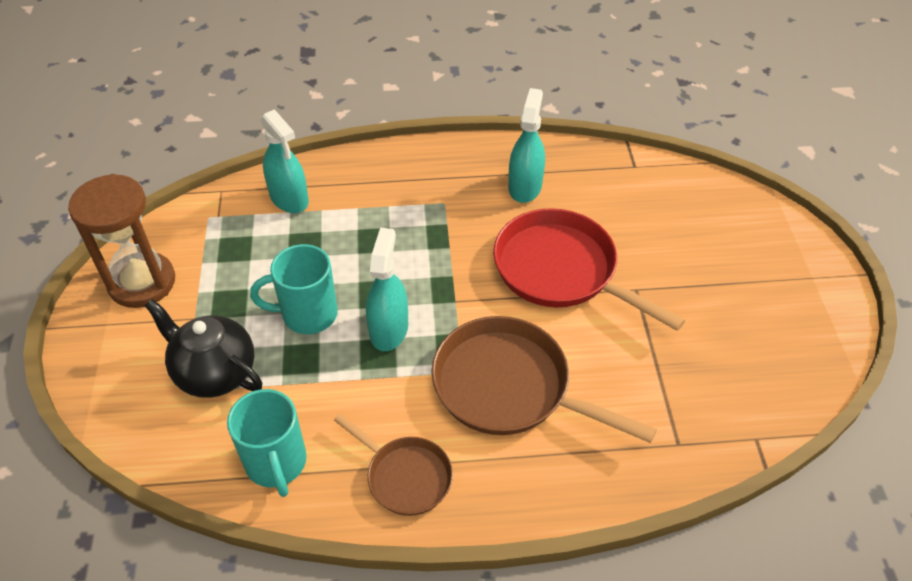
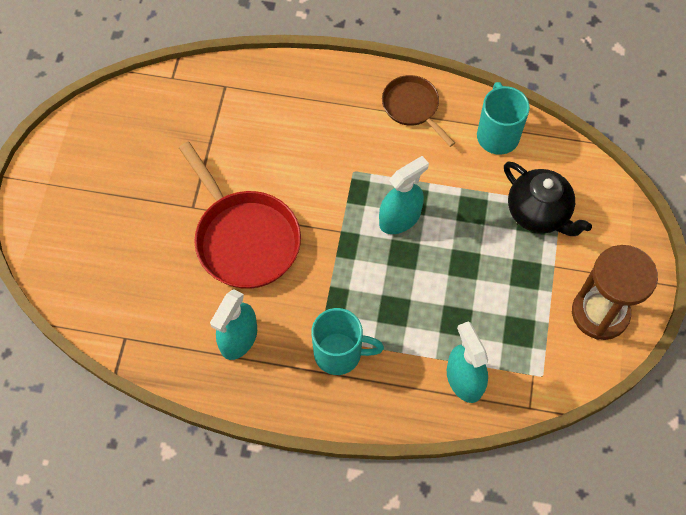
camera: 165 degrees left, 15 degrees up
(307, 314) = (462, 247): turquoise mug -> turquoise mug (340, 353)
(389, 329) = (400, 218): turquoise spray bottle -> turquoise spray bottle turned 150 degrees counterclockwise
(509, 387) = (323, 150): brown pan -> none

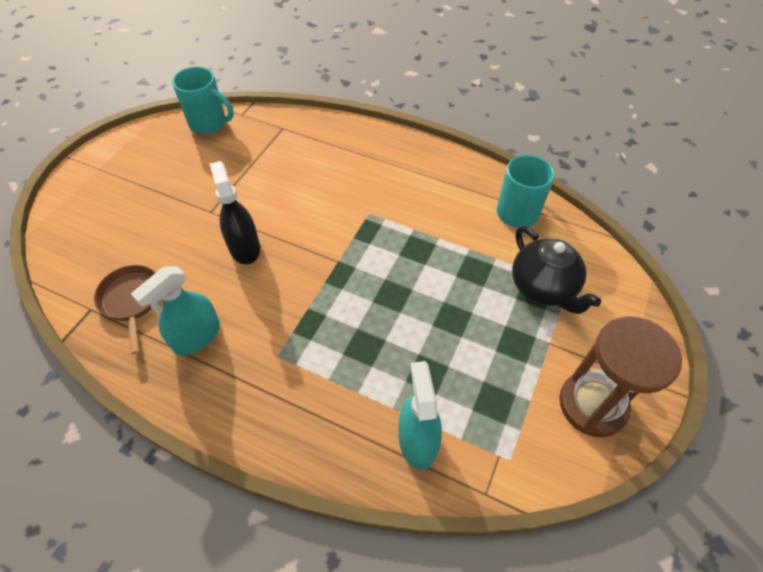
camera: 15 degrees right, 10 degrees down
(244, 238) = (244, 247): red pan -> black spray bottle
(340, 353) = (292, 377): turquoise mug -> turquoise mug (209, 123)
(400, 218) = (399, 262): turquoise spray bottle -> none
(412, 107) = (442, 174): brown pan -> brown pan (132, 300)

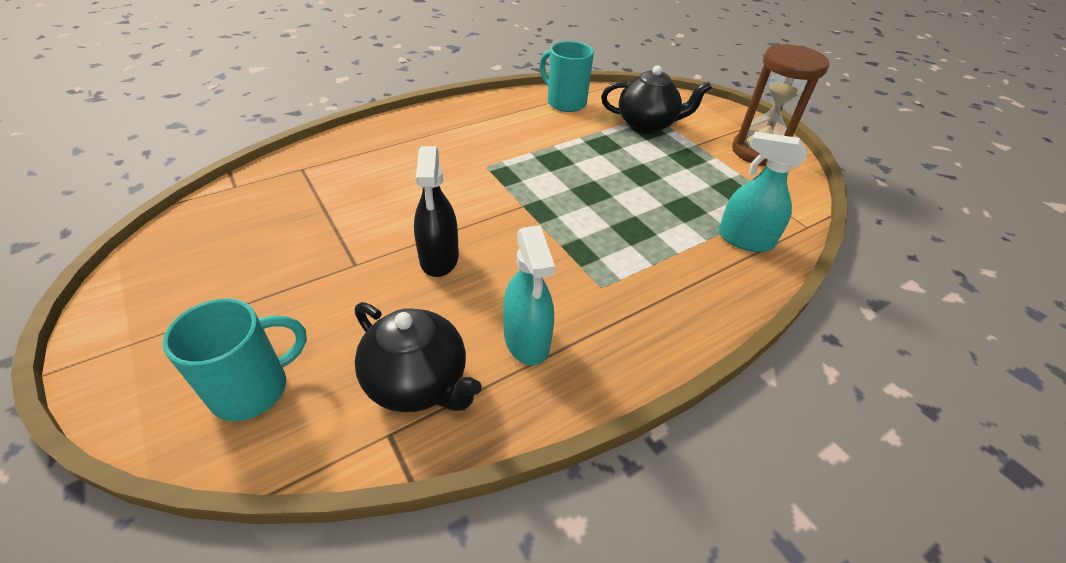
camera: 60 degrees left, 10 degrees down
(132, 300) = (418, 383): brown pan -> black teapot
(209, 123) = (210, 214): turquoise mug -> turquoise mug (253, 389)
(244, 247) = (439, 258): black spray bottle -> black spray bottle turned 105 degrees counterclockwise

